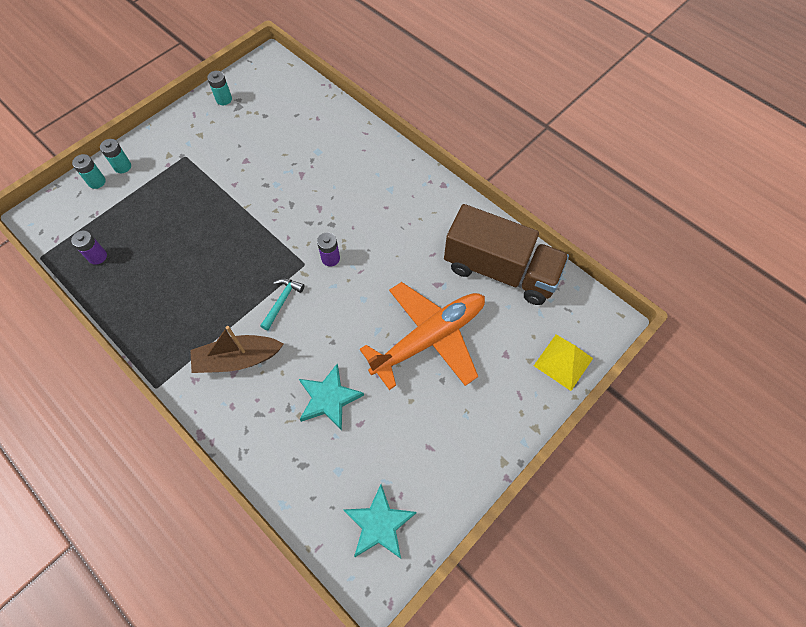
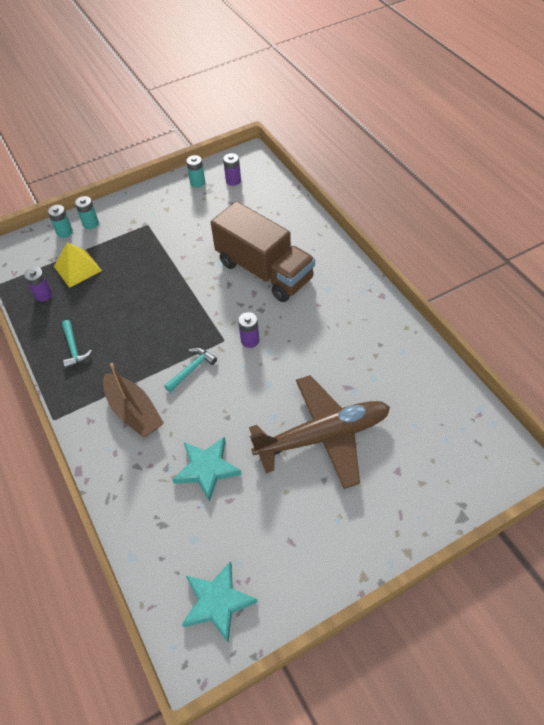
camera: 20 degrees right, 10 degrees down
(151, 308) = (74, 348): none -> turquoise hammer
(237, 359) = (134, 412): brown boat -> brown boat turned 135 degrees counterclockwise
(261, 91) = (233, 181): none -> purple battery
(429, 338) = (322, 436): orange plane -> brown plane
(500, 270) = (416, 388): brown truck -> brown truck (264, 271)
(563, 362) = (457, 493): yellow pyramid -> yellow pyramid (77, 268)

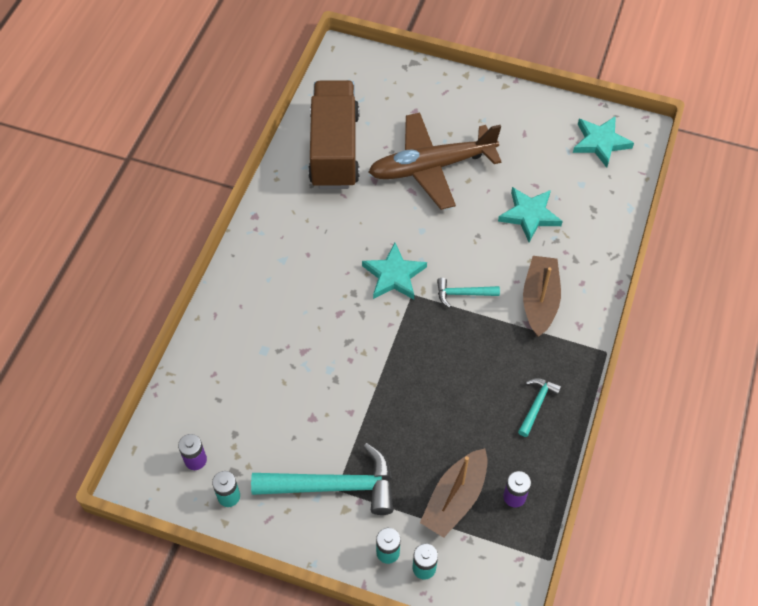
camera: 135 degrees left, 5 degrees up
(77, 268) = (455, 499): yellow pyramid -> brown boat
(150, 224) = (334, 486): none -> turquoise hammer
(250, 340) = (394, 275): purple battery -> turquoise star
(264, 271) = (305, 325): brown truck -> brown truck (334, 150)
(322, 436) = (432, 167): brown plane -> brown plane turned 45 degrees counterclockwise

